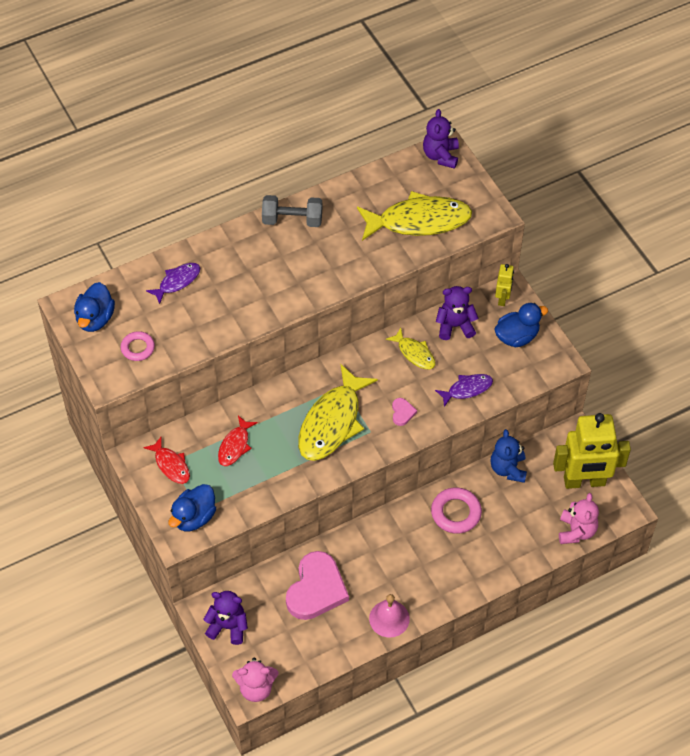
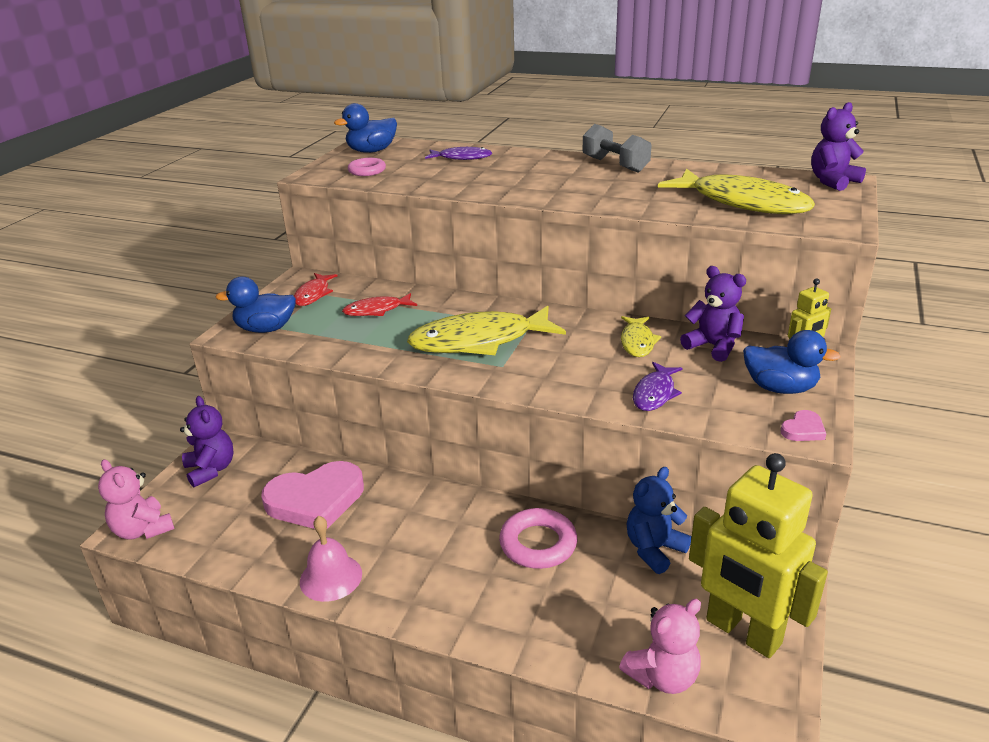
camera: 50 degrees right, 25 degrees down
(402, 412) = (556, 371): pink heart -> pink heart (803, 429)
(467, 389) = (655, 393): purple fish -> purple fish turned 90 degrees clockwise

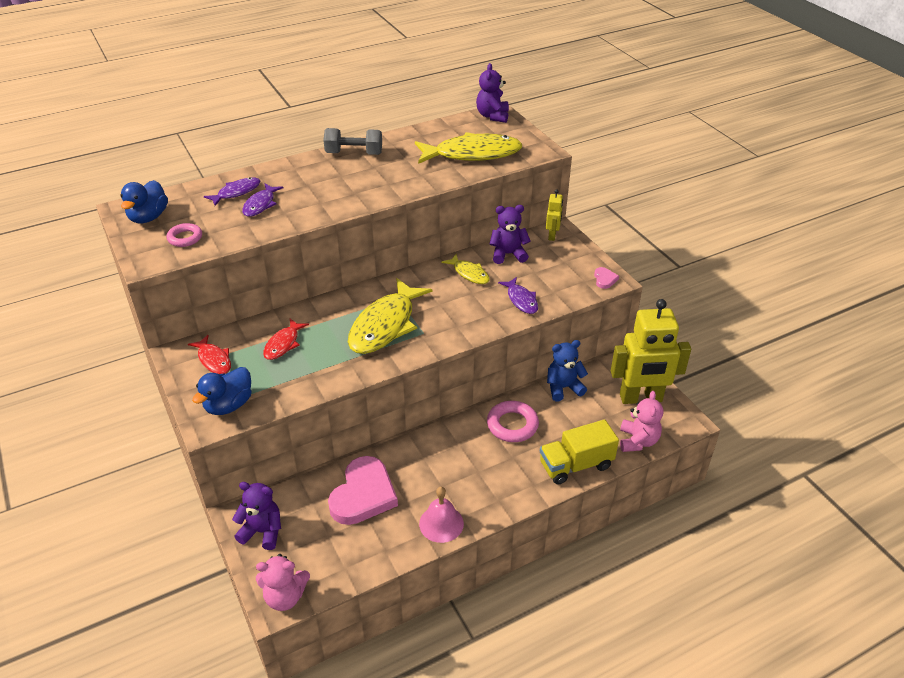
camera: 50 degrees left, 10 degrees up
(462, 171) = (260, 205): none -> purple fish
(543, 638) = (575, 465): none -> yellow truck
(654, 549) = (563, 388): blue teddy bear -> blue teddy bear turned 75 degrees clockwise
(780, 388) = (568, 262): blue duck -> none

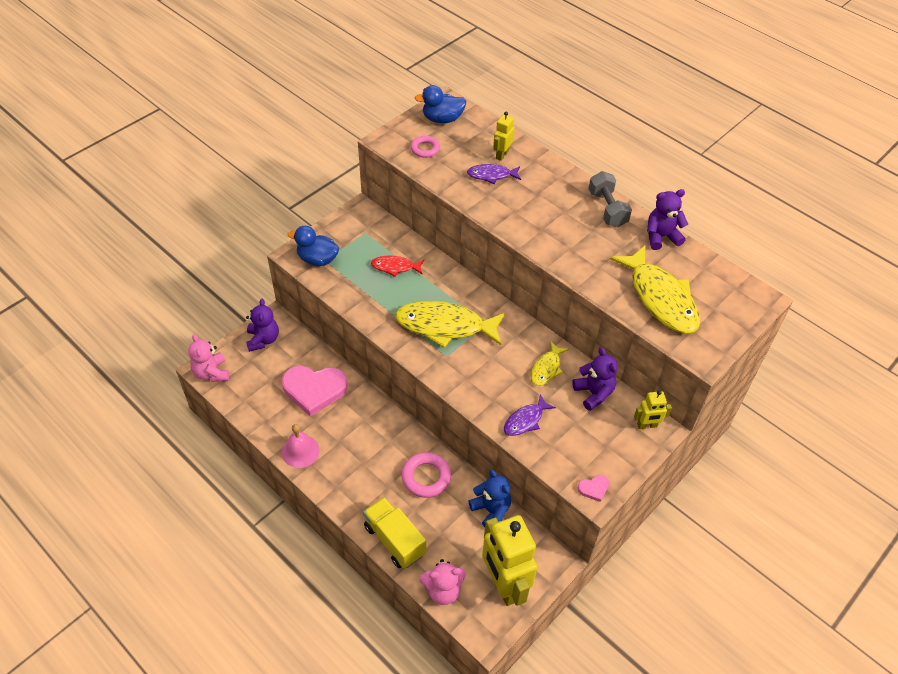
camera: 70 degrees right, 10 degrees up
(214, 360) = (362, 233): red fish -> none
(236, 192) = (502, 155): purple fish -> yellow robot
(492, 116) = (750, 297): purple teddy bear -> purple teddy bear (661, 237)

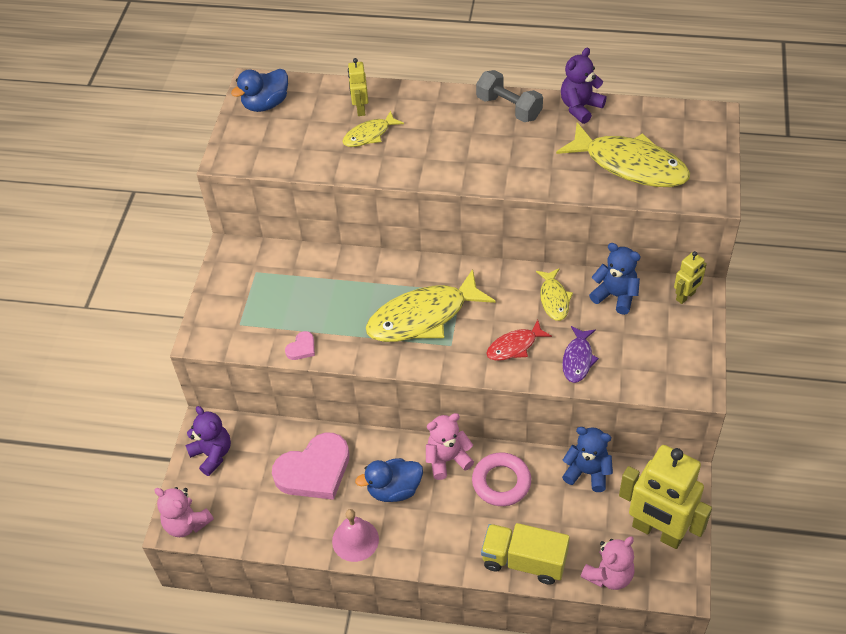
camera: 30 degrees left, 0 degrees up
(317, 259) = (230, 328): blue duck -> blue duck (394, 490)
(395, 267) = (320, 288): red fish -> red fish (514, 346)
(404, 438) = (447, 459): none -> pink teddy bear
(425, 149) = (277, 144): pink ring -> none
(491, 175) = (369, 135): purple fish -> yellow fish
(593, 393) = (615, 296): purple teddy bear -> blue teddy bear
(593, 488) = (690, 382): pink heart -> pink heart (301, 348)

